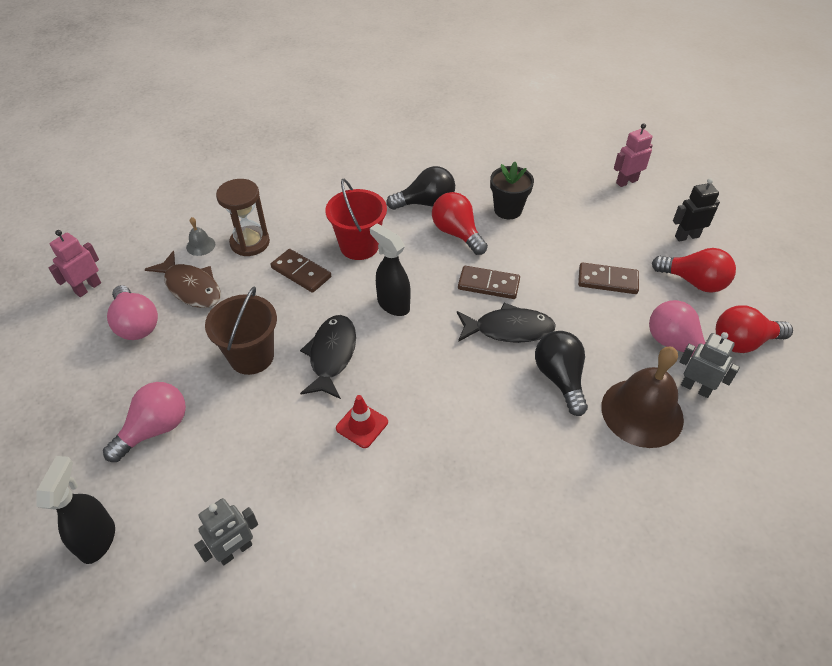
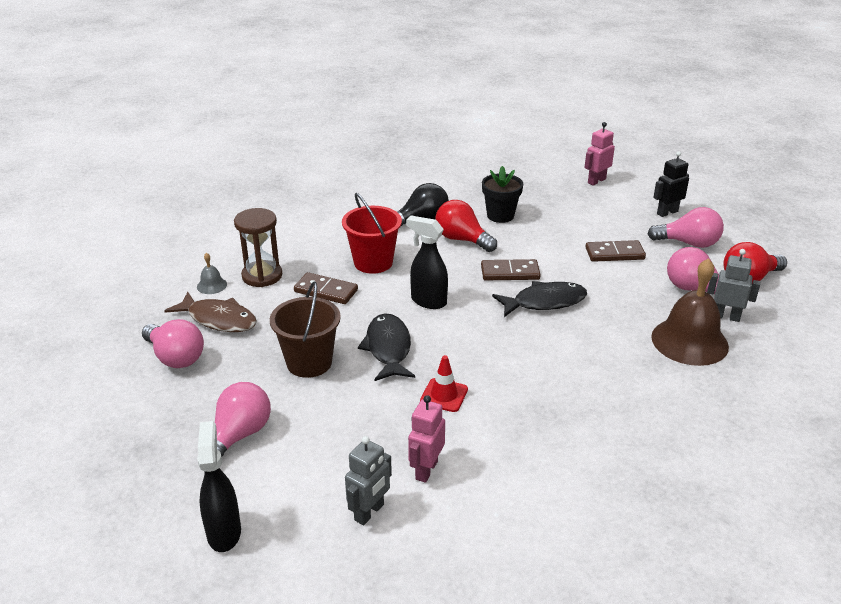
camera: 15 degrees left, 15 degrees down
(88, 288) = (107, 337): pink robot -> pink robot (426, 470)
(560, 378) = (607, 330): black light bulb -> none
(694, 282) = (688, 243): red light bulb -> pink light bulb

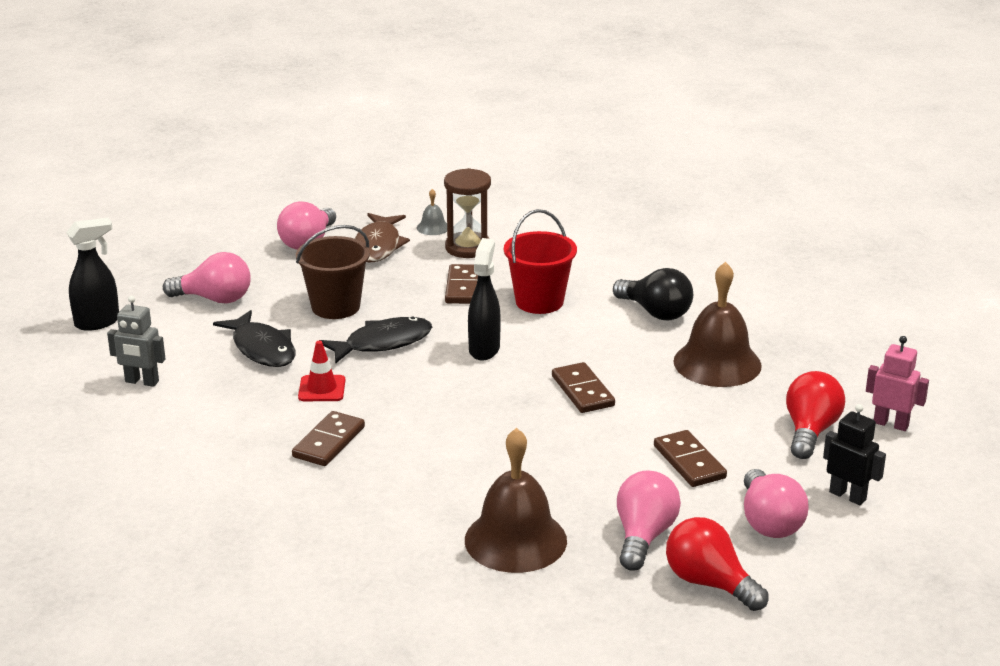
camera: 70 degrees right, 5 degrees down
(426, 470) = (206, 399): pink robot -> none
(462, 239) = (634, 347): red light bulb -> red light bulb (810, 431)
(500, 216) = (717, 363): black flower pot -> brown bell
(530, 406) = (329, 442): none -> brown domino
(544, 302) = (534, 424): black fish -> black fish (262, 349)
(726, 316) = (593, 566): grey robot -> none

